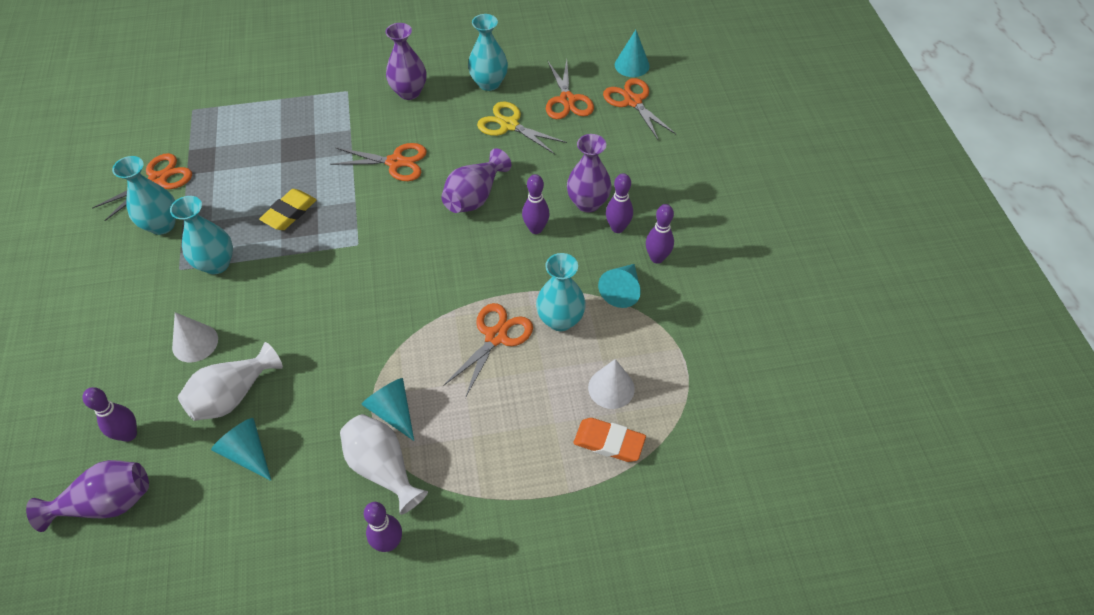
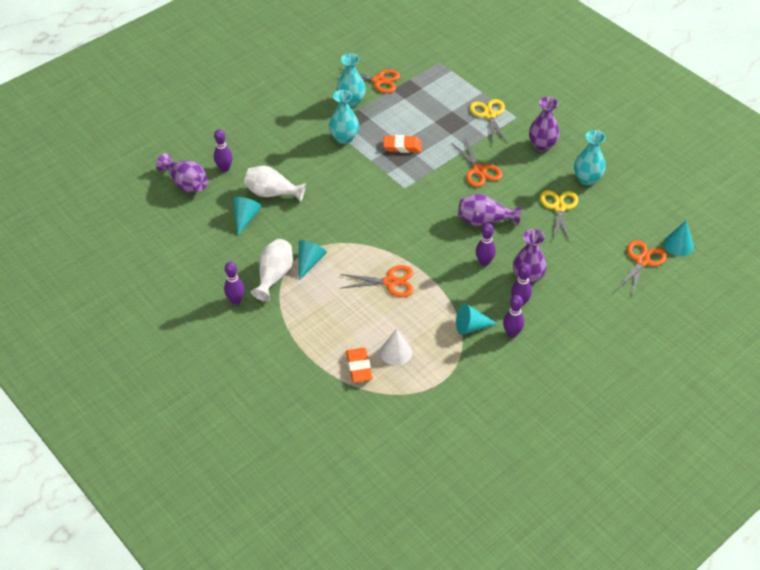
camera: 60 degrees right, 5 degrees down
(195, 343) = (291, 160): white cone -> none
(289, 213) = (402, 146): yellow eraser -> orange eraser
(321, 110) = (489, 115): none -> yellow scissors
(560, 320) = (425, 306): turquoise vase -> none
(567, 100) = (610, 225): orange scissors -> none

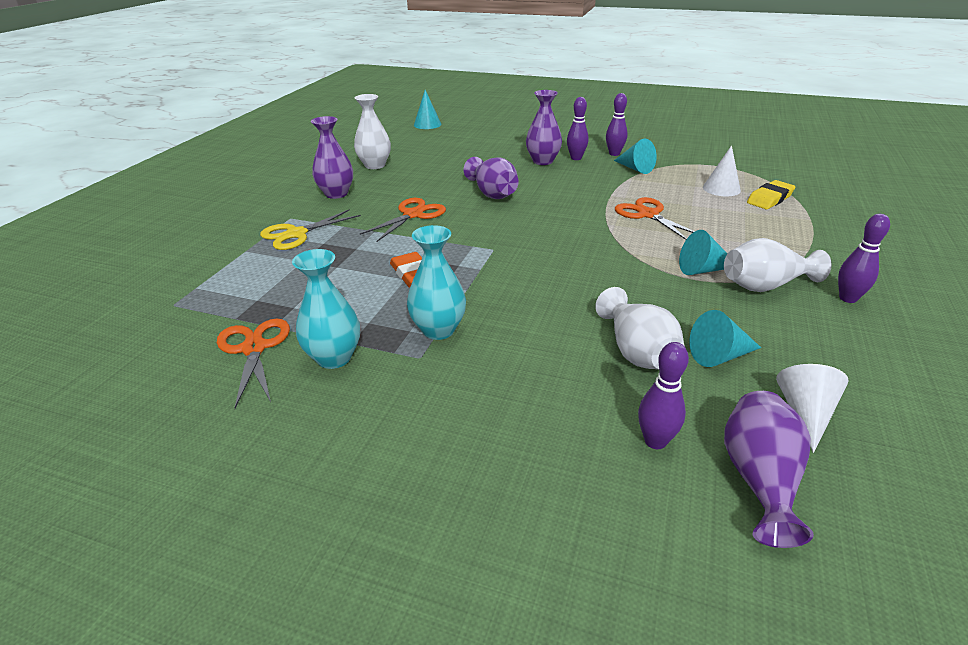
camera: 120 degrees left, 15 degrees down
(196, 219) = (805, 413): none -> white cone
(359, 367) = (769, 199): orange eraser -> yellow eraser
(484, 262) = (550, 181): purple bowling pin -> none
(559, 207) = (431, 168): yellow scissors -> none
(587, 179) = (375, 165): turquoise vase -> white vase
(642, 261) = (462, 131): orange scissors -> none

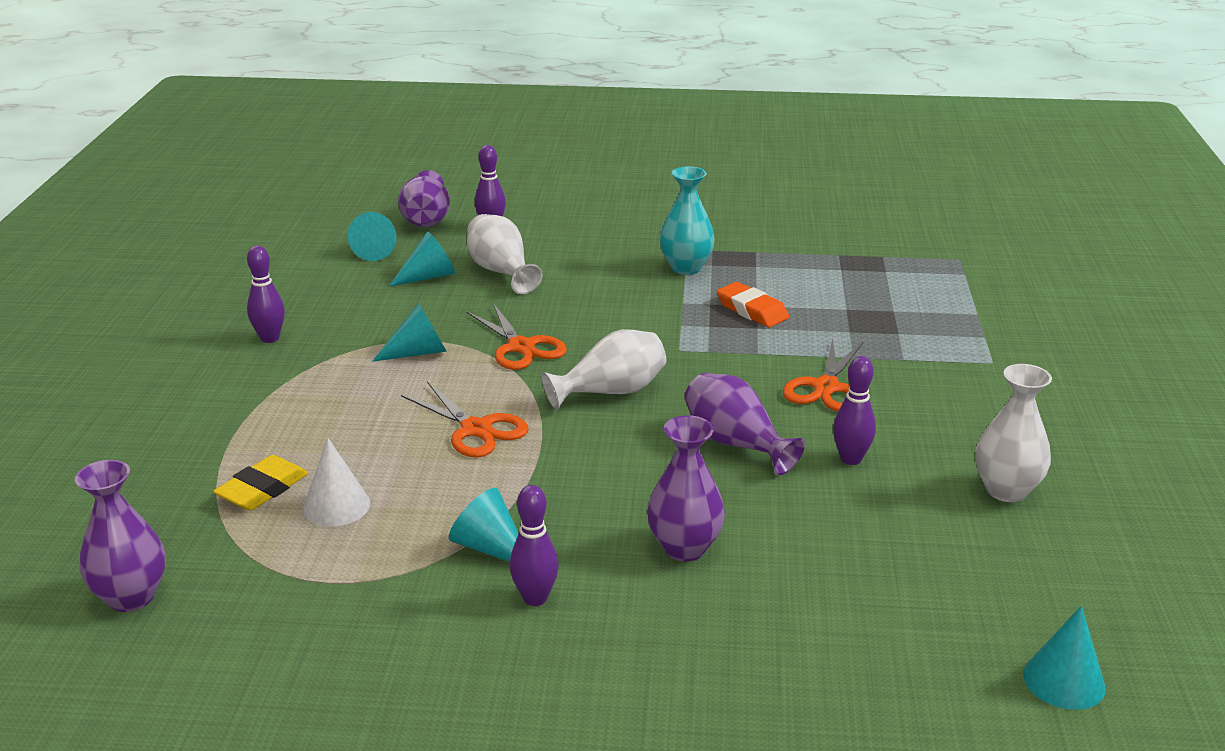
camera: 165 degrees right, 5 degrees down
(254, 348) = (833, 239): orange scissors -> orange scissors (521, 347)
(296, 234) = (948, 340): yellow scissors -> none
(334, 358) = (758, 241): turquoise vase -> none
(336, 194) = (986, 412): purple vase -> purple vase (131, 597)
(576, 158) = (617, 569): purple bowling pin -> purple bowling pin (851, 459)
(765, 286) = (354, 342): white vase -> white vase (611, 392)
(805, 413) = (376, 250): white cone -> turquoise cone

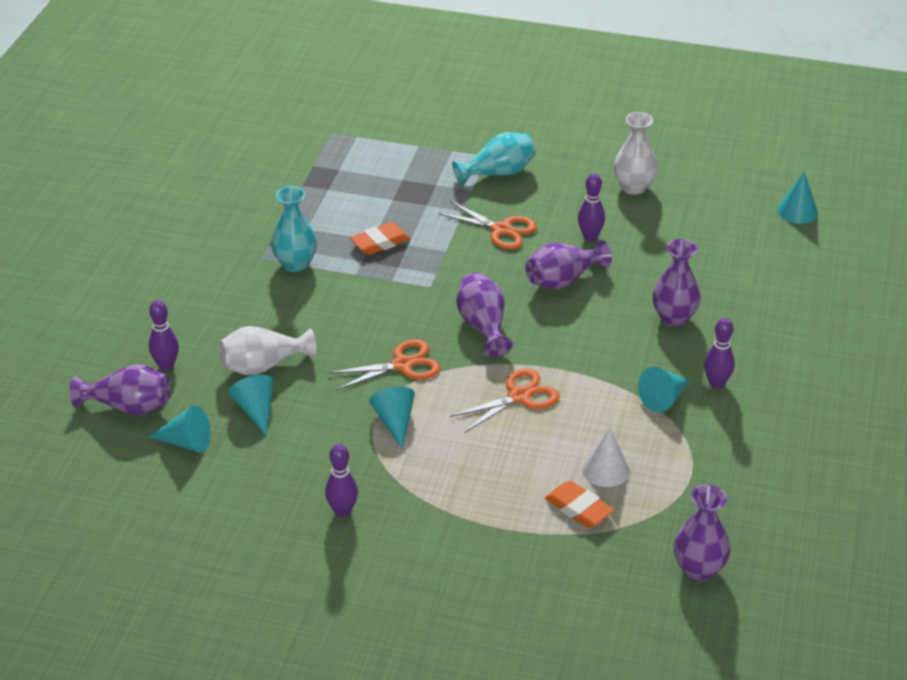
camera: 80 degrees left, 10 degrees up
(262, 489) = (578, 508): yellow eraser -> orange eraser
(611, 392) = (483, 326): white vase -> purple vase
(956, 374) = (498, 173): none -> turquoise vase

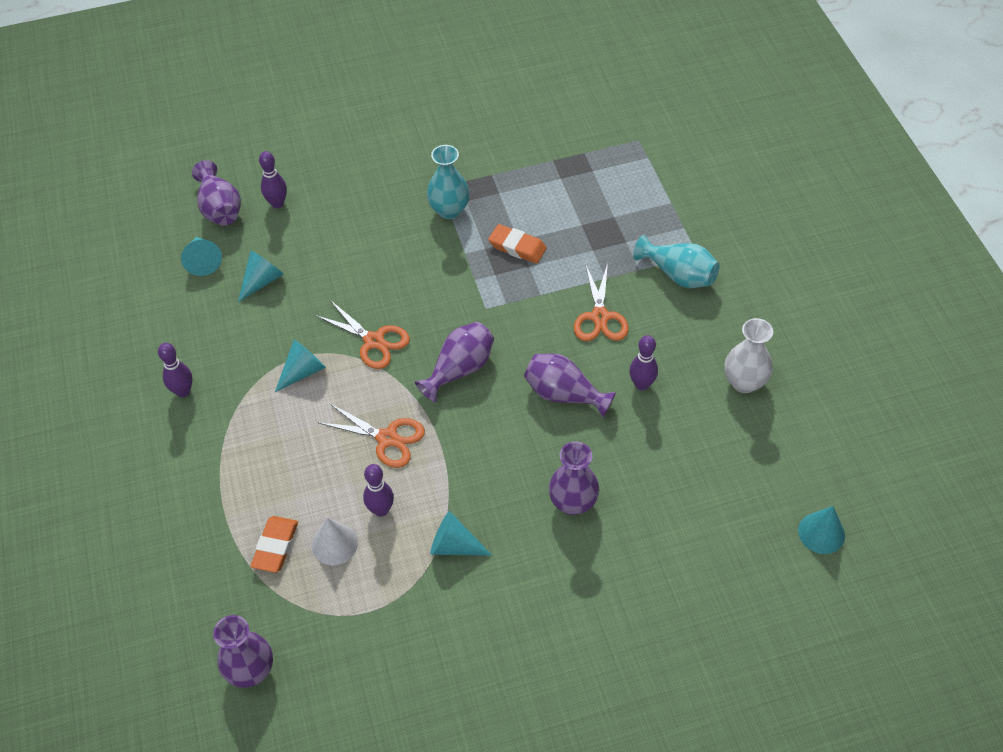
camera: 60 degrees right, 15 degrees up
(263, 366) = (314, 258): white vase -> none
(716, 384) = (503, 578): purple bowling pin -> purple bowling pin (381, 510)

